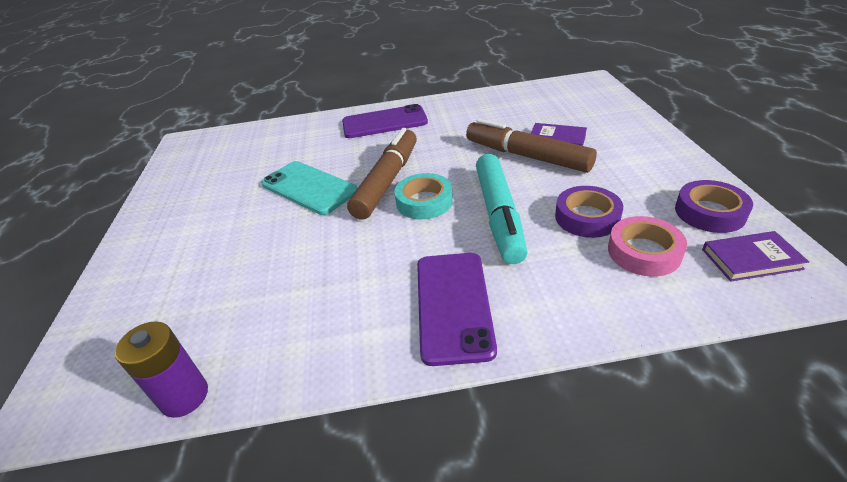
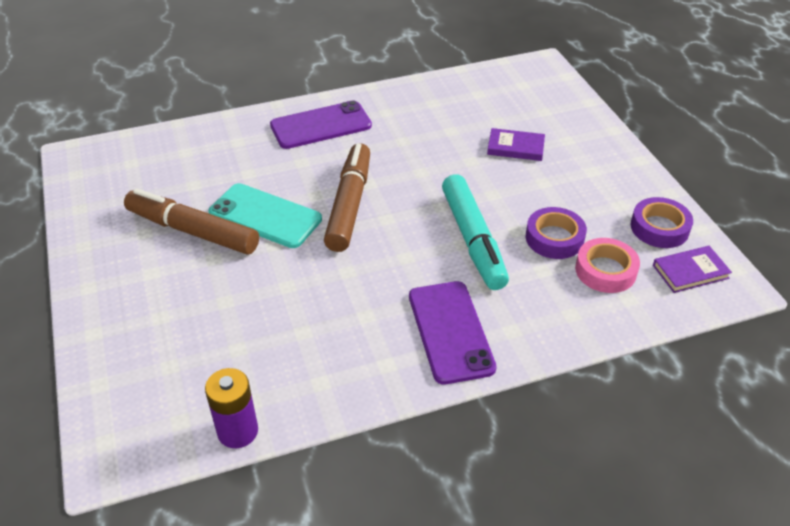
camera: 15 degrees left, 5 degrees up
(424, 202) = (395, 228): turquoise tape -> none
(527, 156) = (488, 169): brown marker -> brown marker (192, 231)

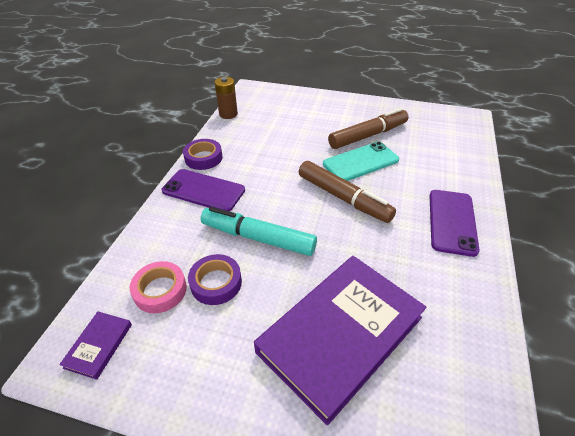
camera: 125 degrees right, 0 degrees up
(238, 431) = (228, 114): purple battery -> brown battery
(515, 147) = (340, 334): purple book -> purple book, size x2.48
(659, 228) = (153, 366): purple tape -> purple tape (203, 158)

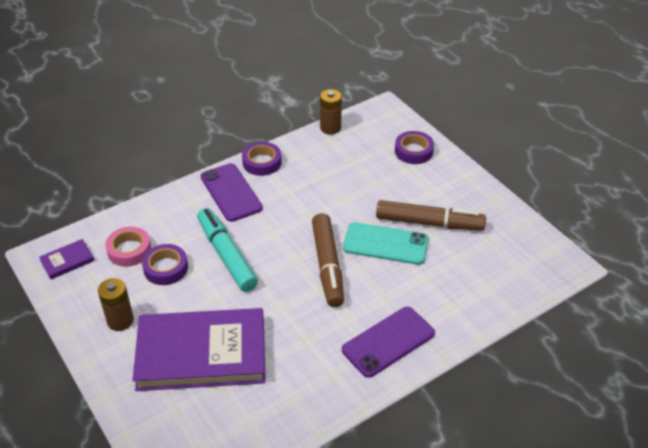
camera: 40 degrees right, 0 degrees up
(226, 364) = (120, 321): none -> brown battery
(301, 102) = (413, 151): none -> purple tape

